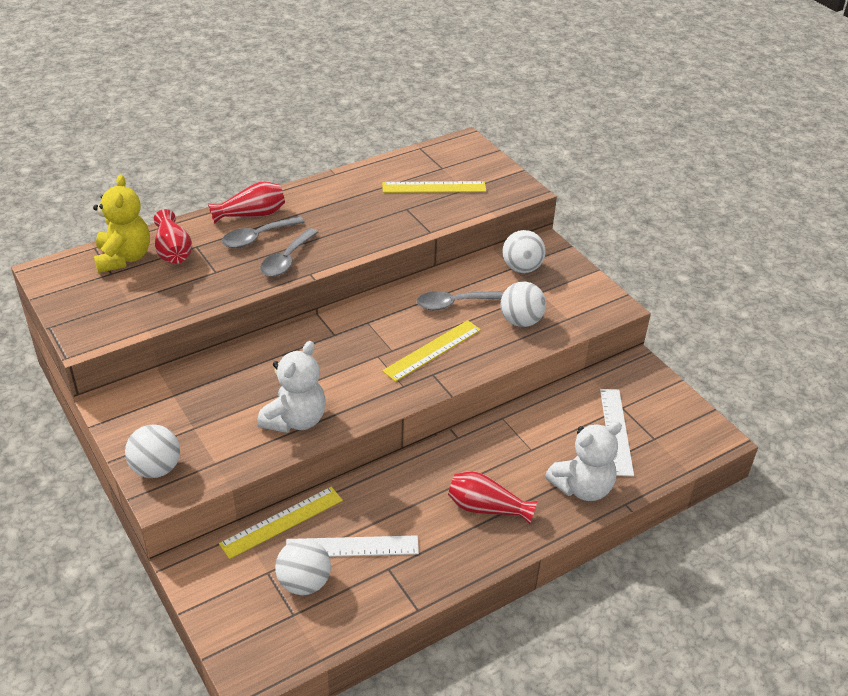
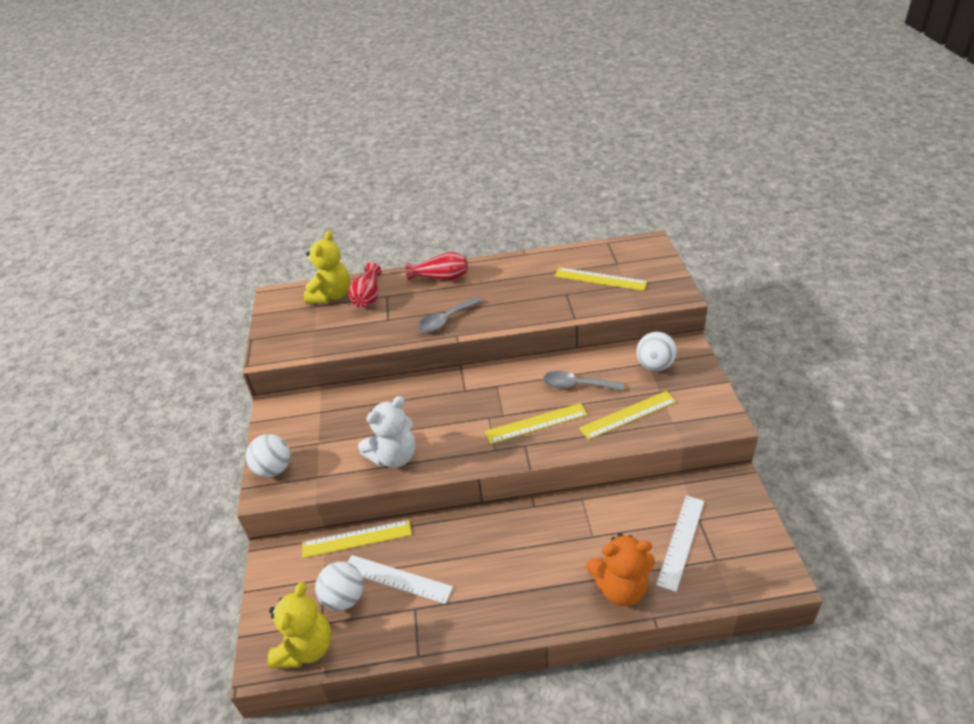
camera: 30 degrees right, 0 degrees up
(257, 238) = (434, 297): grey spoon -> none
(291, 642) = (306, 648): none -> yellow teddy bear
(486, 508) = (524, 580): red vase -> none
(521, 321) = (628, 415): white ball -> yellow ruler
(582, 487) = (621, 588): white teddy bear -> orange teddy bear

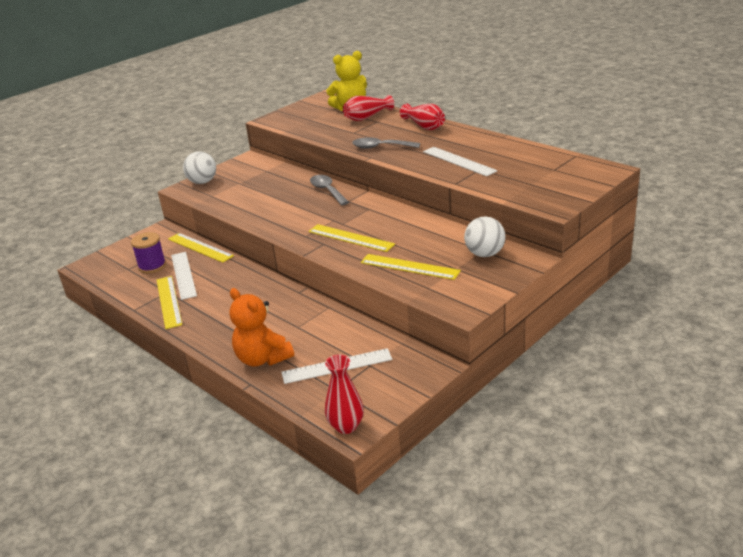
camera: 50 degrees right, 10 degrees down
(306, 648) = (107, 273): yellow teddy bear -> none
(344, 598) = (152, 266): white ball -> purple spool
(394, 457) = (256, 208): white teddy bear -> none
(537, 296) = (458, 161): none -> white ruler
(576, 385) = (413, 234): grey spoon -> grey spoon (327, 190)
(600, 279) = (520, 172): yellow ruler -> yellow ruler (168, 301)
(773, 580) = (346, 426): none -> red vase

